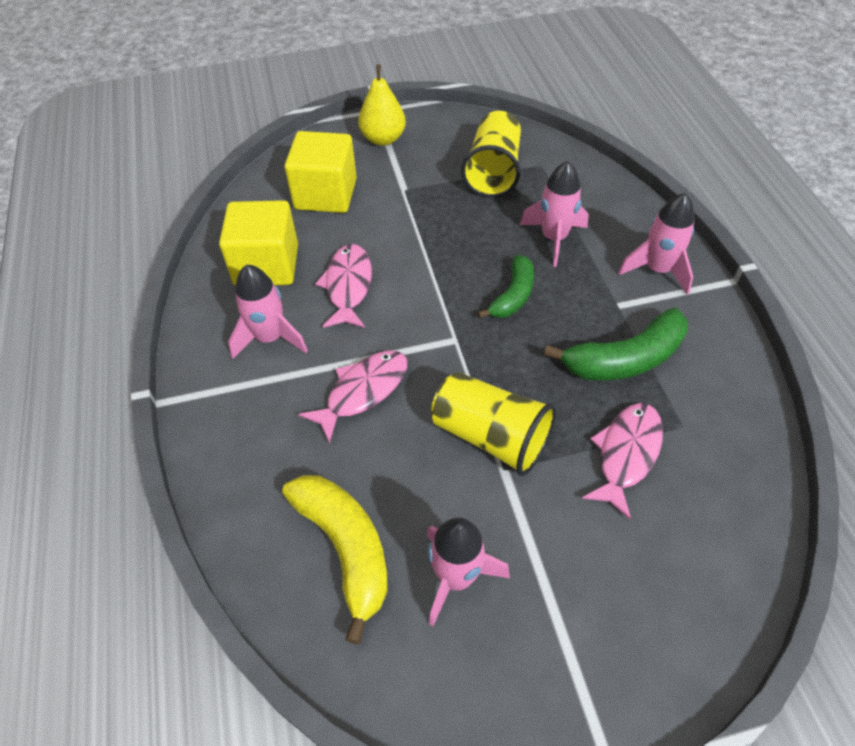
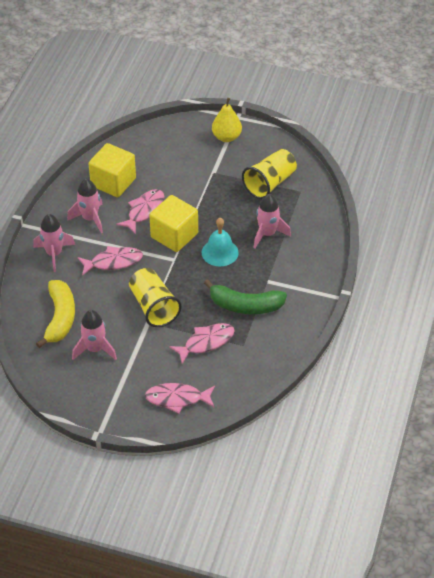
camera: 30 degrees right, 5 degrees down
(325, 194) = (170, 157): yellow cube -> yellow cube (174, 235)
(513, 295) = (220, 252): green banana -> turquoise bell
(657, 270) = (305, 274): pink rocket -> pink rocket (54, 254)
(679, 594) = (177, 399): none -> pink fish

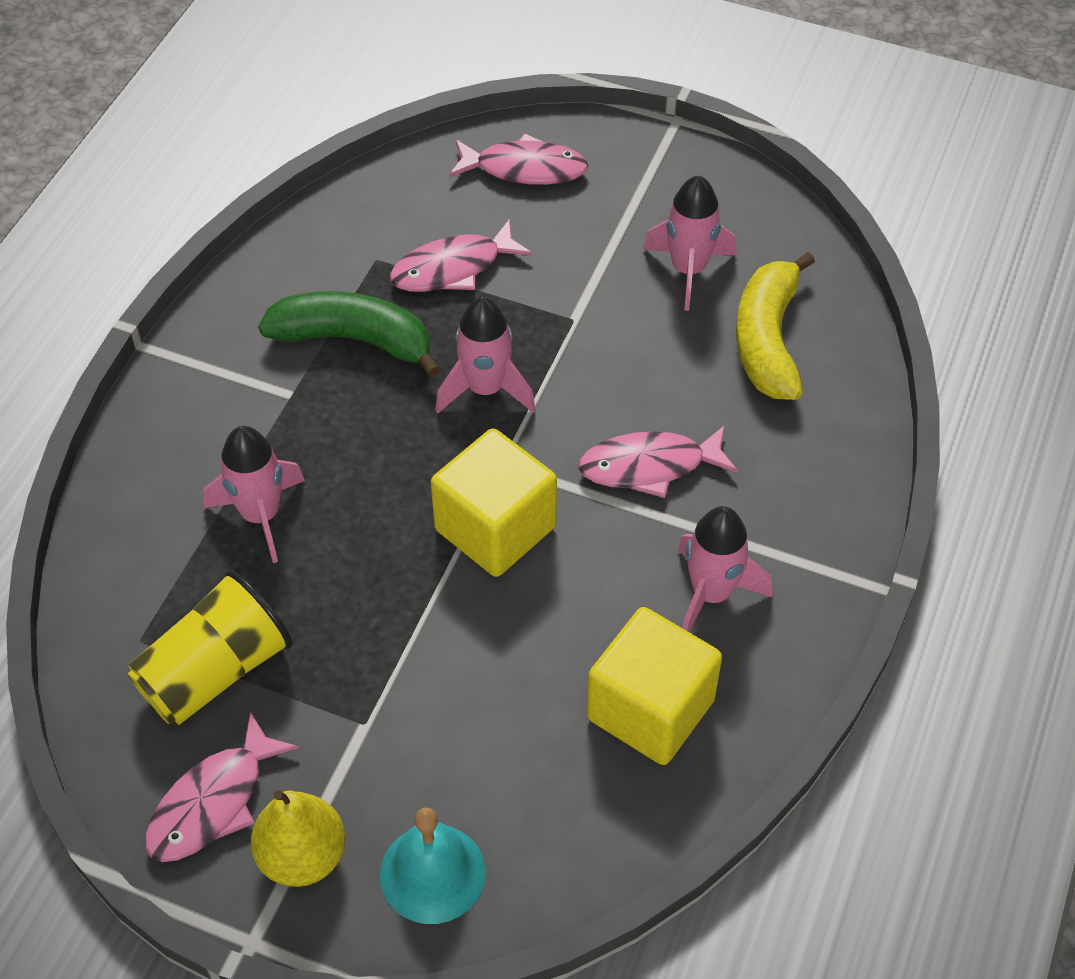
camera: 175 degrees left, 5 degrees up
(54, 254) = (796, 498): pink rocket -> pink rocket (486, 389)
(144, 211) = (568, 608): pink fish -> pink fish (213, 802)
(153, 307) = (559, 351): yellow cup -> none
(220, 252) = (389, 474): turquoise bell -> turquoise bell (432, 873)

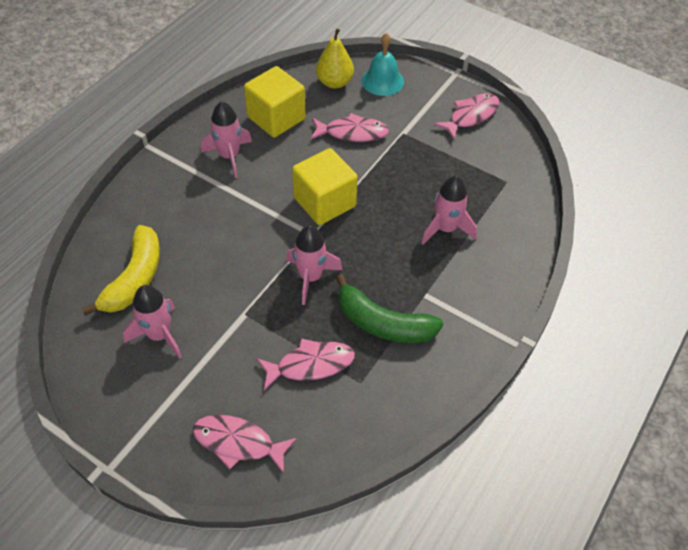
camera: 170 degrees left, 0 degrees up
(215, 672) = (470, 162): yellow cup -> none
(302, 856) = (434, 93): yellow pear -> yellow pear (334, 82)
(650, 466) = (234, 219): pink fish -> pink fish (352, 133)

